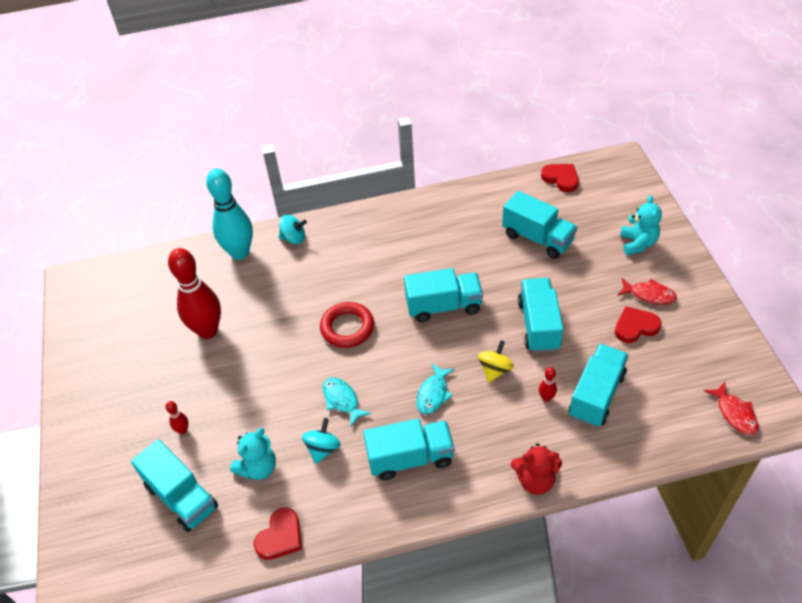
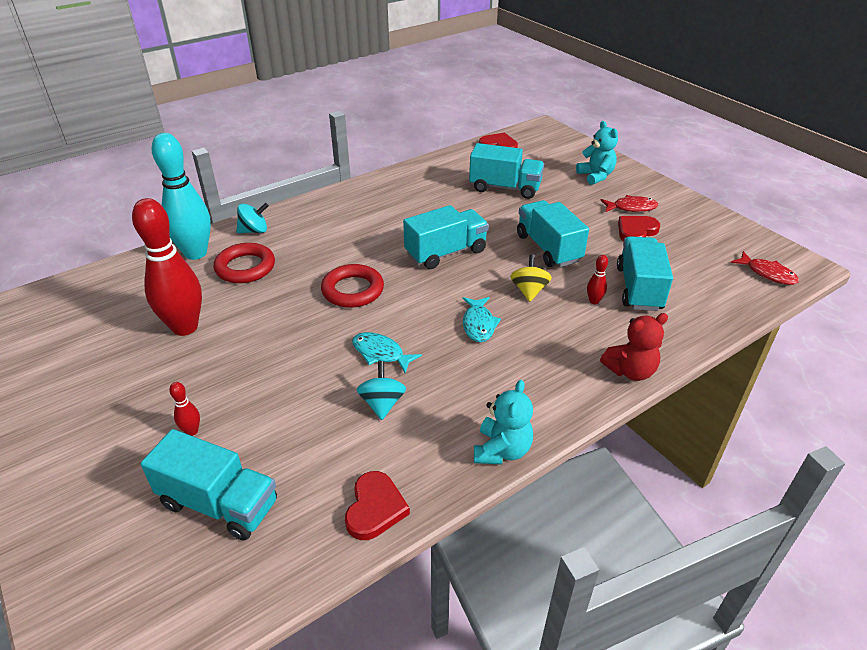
camera: 25 degrees left, 10 degrees down
(258, 468) = (310, 443): turquoise teddy bear -> turquoise teddy bear (502, 450)
(272, 279) = (245, 267): none -> red ring
(410, 458) = (488, 386): turquoise truck -> none

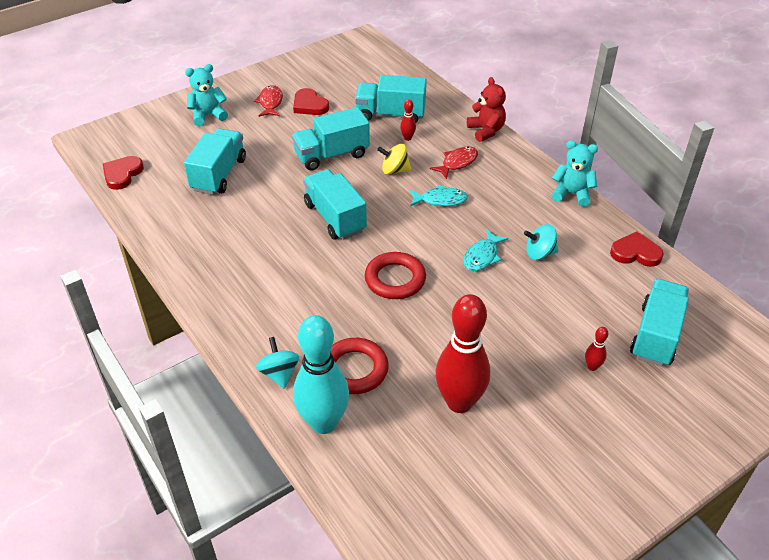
camera: 90 degrees left, 5 degrees up
(767, 274) = (372, 55): red fish -> red fish (457, 163)

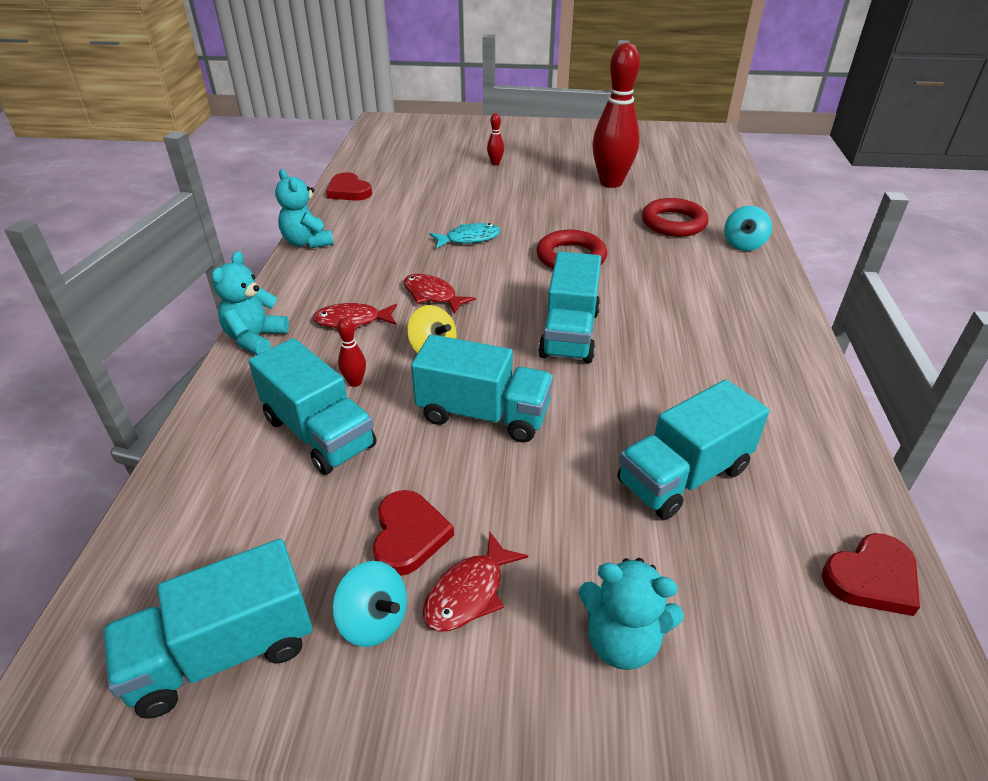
camera: 140 degrees left, 5 degrees down
(323, 423) = (726, 209): turquoise bowling pin -> none
(440, 200) = (432, 295): turquoise fish -> red fish
(486, 131) = (255, 339): red teddy bear -> turquoise teddy bear
(539, 253) = (419, 220): turquoise spinning top -> turquoise spinning top (374, 621)
(656, 335) = (427, 158): turquoise truck -> turquoise truck (223, 652)

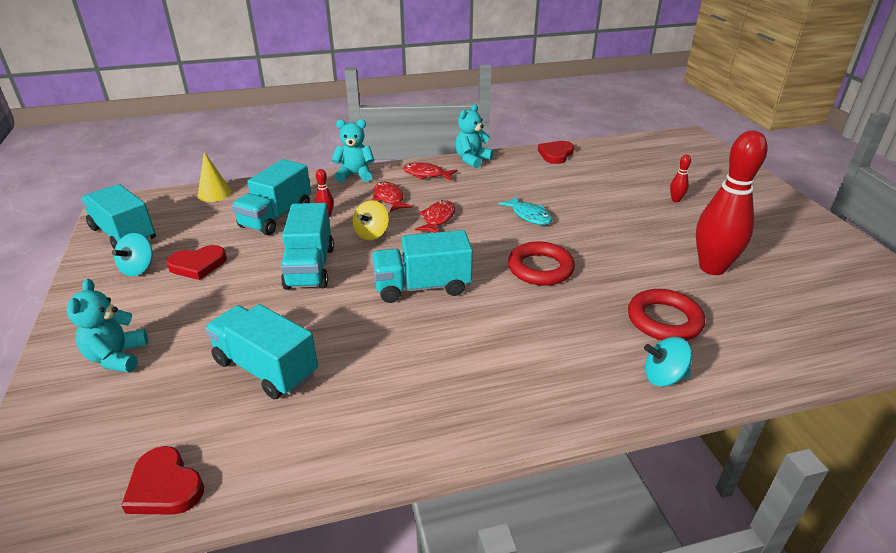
camera: 70 degrees right, 5 degrees down
(169, 504) = (214, 193): none -> yellow cone
(469, 593) = (156, 294): red fish -> red fish (426, 174)

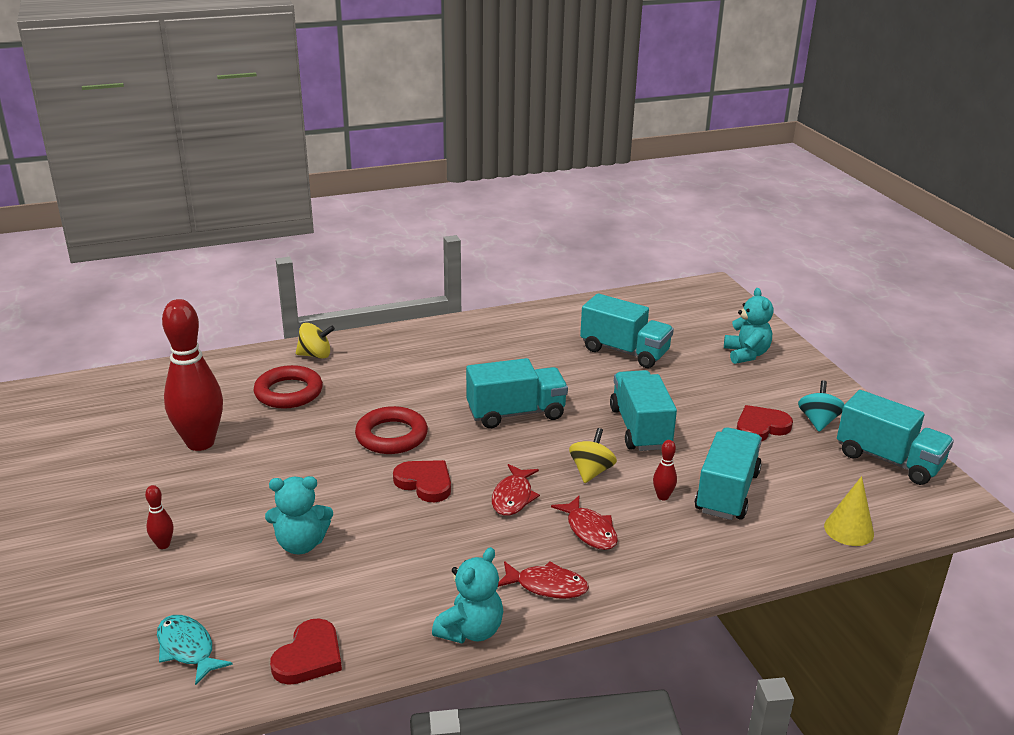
camera: 175 degrees right, 5 degrees down
(164, 486) = (643, 301): red heart -> red heart (425, 483)
(355, 175) = (664, 580): turquoise teddy bear -> turquoise teddy bear (301, 544)
(529, 216) = (389, 506): turquoise fish -> turquoise fish (187, 649)
(663, 377) = (315, 355): turquoise spinning top -> yellow spinning top

